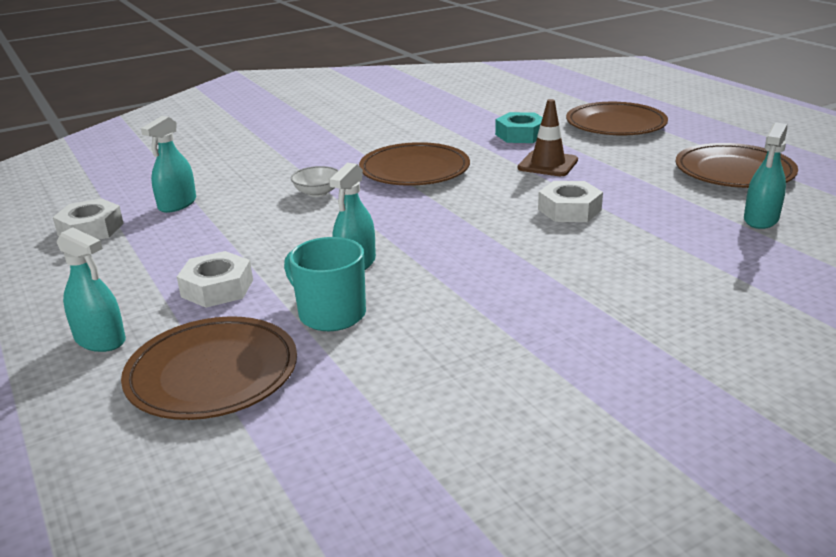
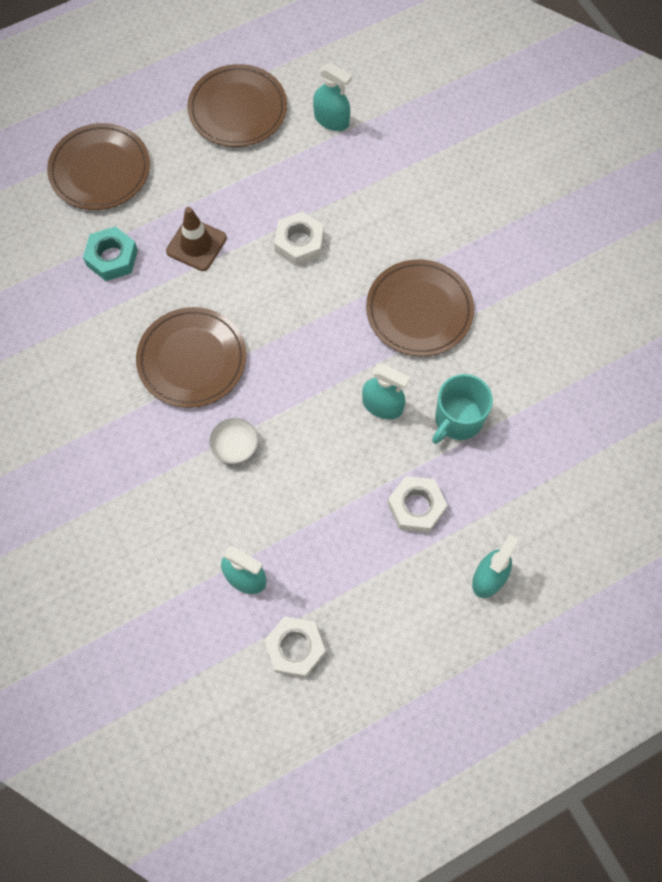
camera: 90 degrees left, 40 degrees up
(212, 374) = (531, 488): brown plate -> brown plate (419, 310)

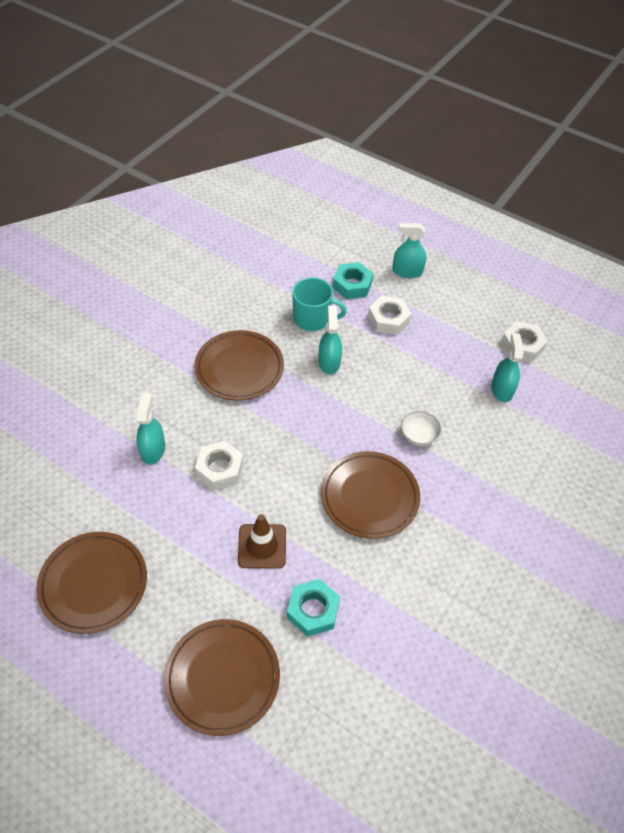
camera: 120 degrees left, 15 degrees down
(331, 120) = (76, 498): turquoise spray bottle -> turquoise spray bottle (153, 450)
(494, 494) = (352, 285): none -> turquoise nut

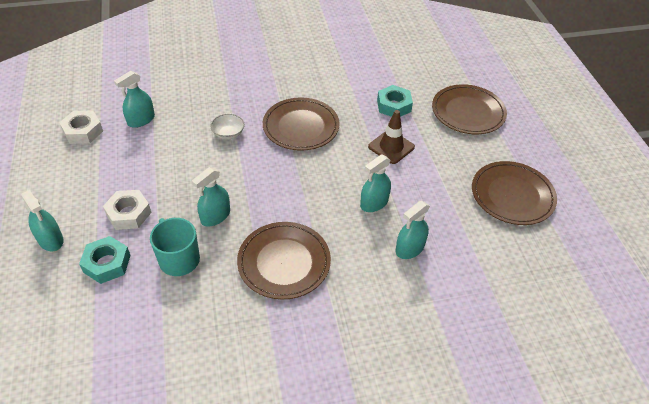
camera: 135 degrees left, 5 degrees down
(220, 469) = (374, 203): white nut -> turquoise spray bottle

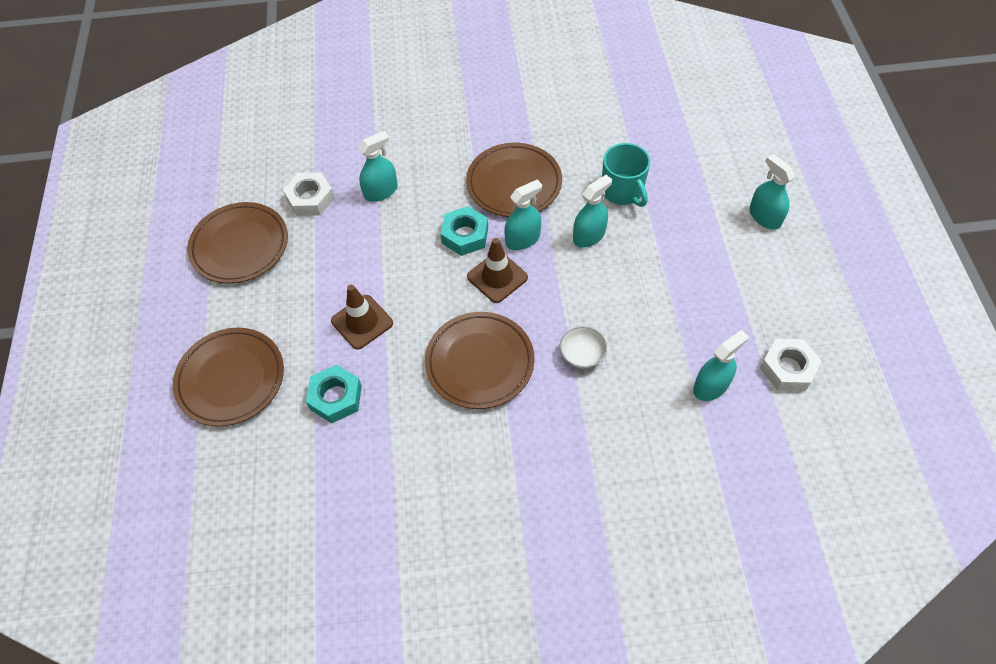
camera: 170 degrees left, 10 degrees up
(107, 263) = (695, 190): turquoise nut -> turquoise nut (465, 235)
(128, 214) = (688, 243): white nut -> white nut (310, 199)
(293, 180) = (497, 277): none -> brown traffic cone
(374, 203) = (405, 243): turquoise spray bottle -> turquoise spray bottle (522, 239)

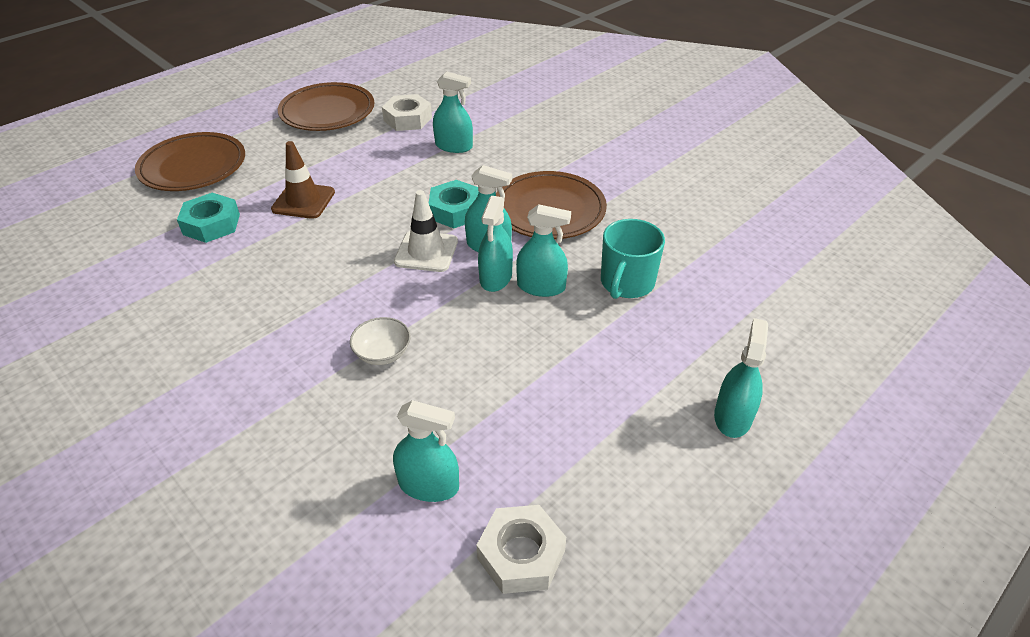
camera: 50 degrees right, 15 degrees down
(479, 362) = (315, 287): brown plate -> none
(497, 277) = (426, 252): brown traffic cone -> white traffic cone
(559, 254) = (496, 277): none -> turquoise spray bottle

